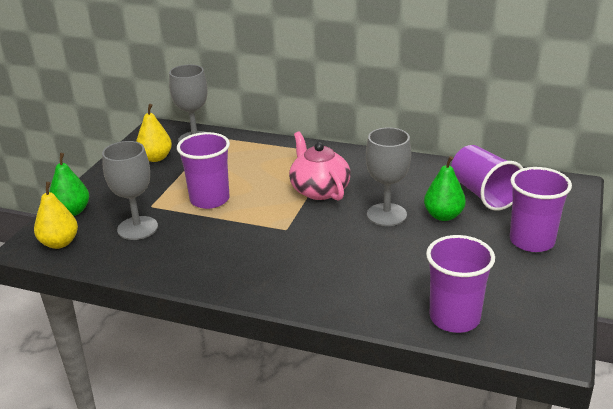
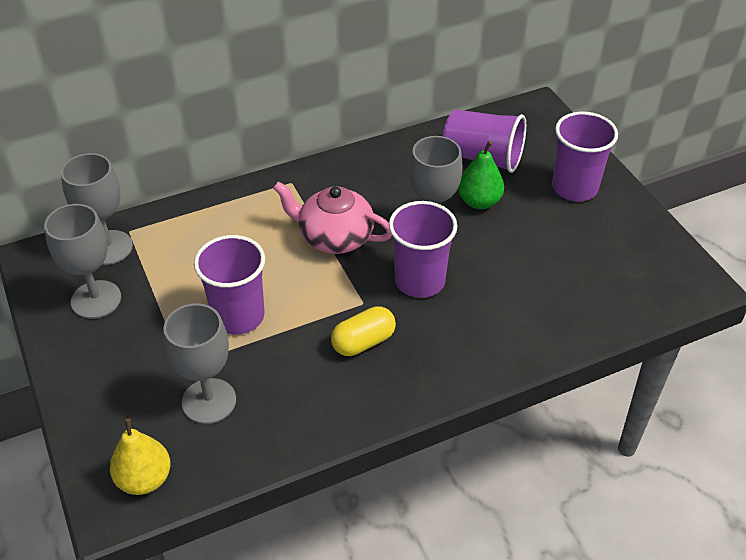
camera: 45 degrees left, 15 degrees up
(72, 211) = (97, 431): green pear -> none
(156, 158) = (96, 299): yellow pear -> grey goblet
(256, 247) = (363, 342): none -> yellow capsule
(454, 318) = (609, 303): purple cup -> purple cup (420, 281)

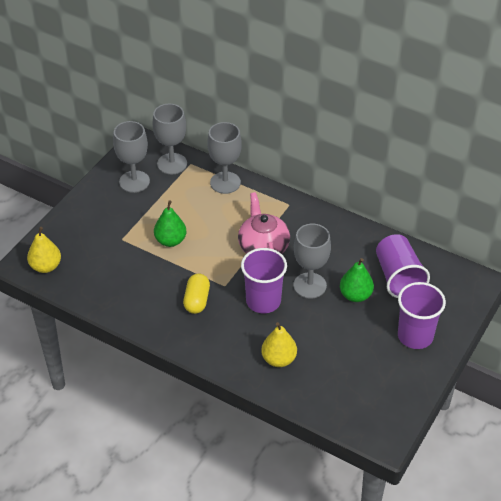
camera: 55 degrees right, 0 degrees up
(209, 401) = (108, 262): grey goblet -> grey goblet (225, 182)
(238, 316) = (170, 241): purple cup -> green pear
(363, 342) = (197, 300): yellow capsule -> yellow capsule turned 75 degrees clockwise
(521, 314) = (278, 359): none -> yellow pear

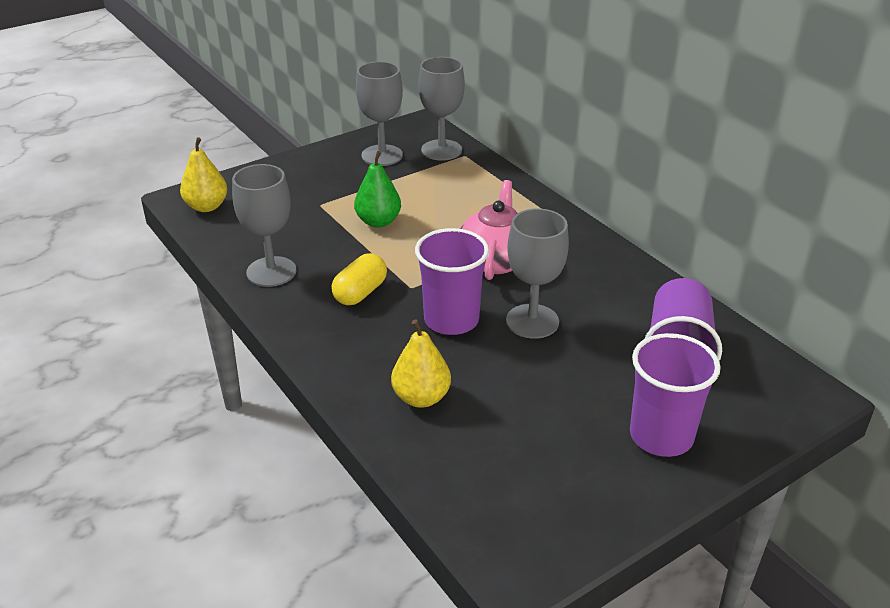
camera: 25 degrees right, 10 degrees down
(225, 182) = (495, 183): grey goblet -> grey goblet (271, 272)
(355, 295) = (594, 353): green pear -> none

